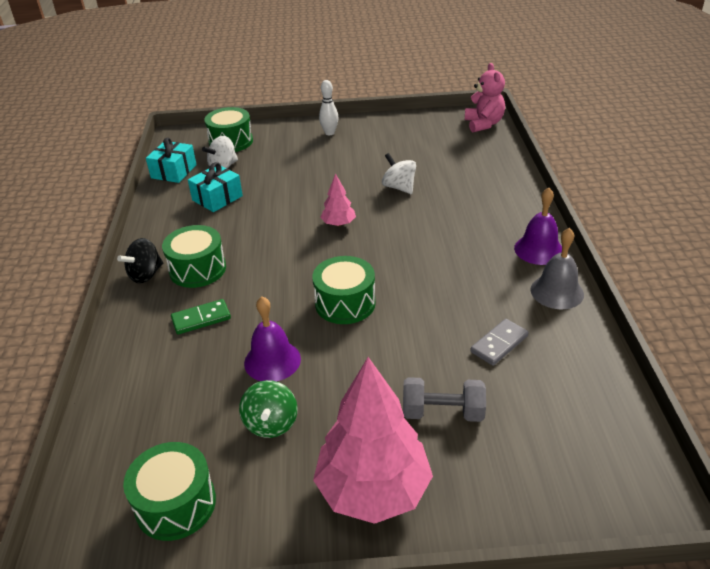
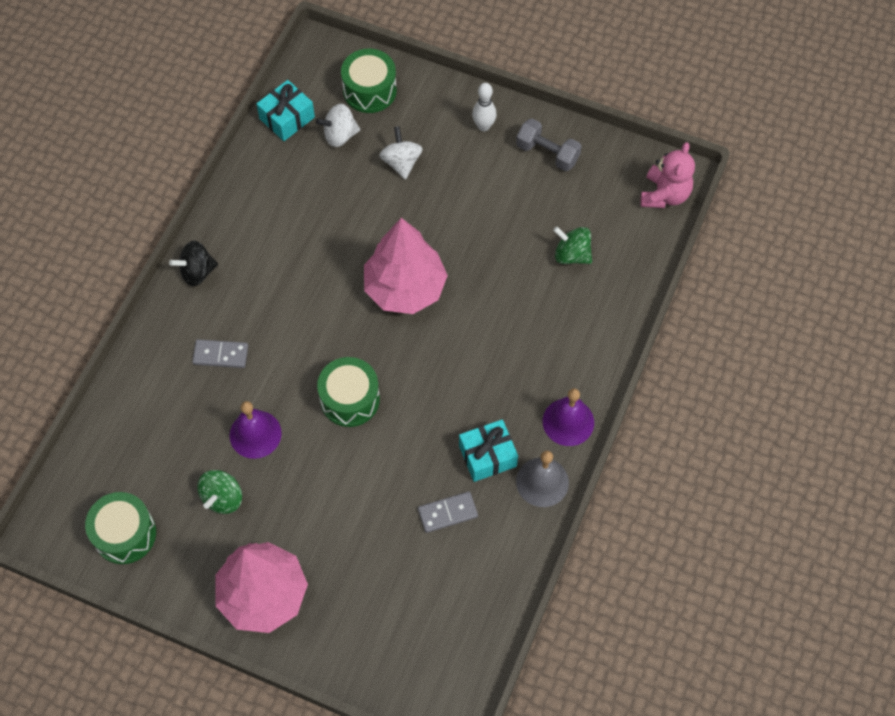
camera: 25 degrees right, 25 degrees up
(197, 269) = (245, 288): green drum -> none
(201, 319) = (221, 355): green domino -> grey domino
(217, 198) = (310, 187): turquoise gift -> turquoise gift (487, 456)
(338, 224) = (405, 288): pink tree -> pink tree, size x2.16
(399, 187) = (498, 261): white spinning top -> white spinning top (401, 162)
(442, 412) = (355, 556): grey dumbbell -> grey dumbbell (547, 153)
(449, 167) = (571, 254): none -> green spinning top

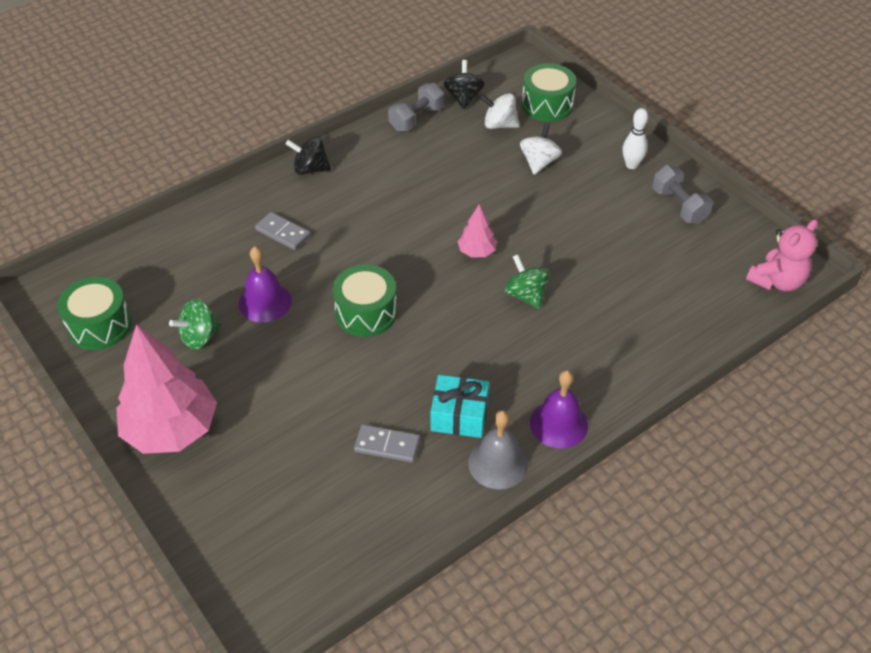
camera: 30 degrees right, 15 degrees down
(258, 165) = (416, 119): none -> grey dumbbell
(287, 118) = (463, 98): turquoise gift -> black spinning top
(405, 288) = (477, 251): pink tree -> pink tree, size x0.46
(571, 254) = (652, 290): green spinning top -> green spinning top (526, 295)

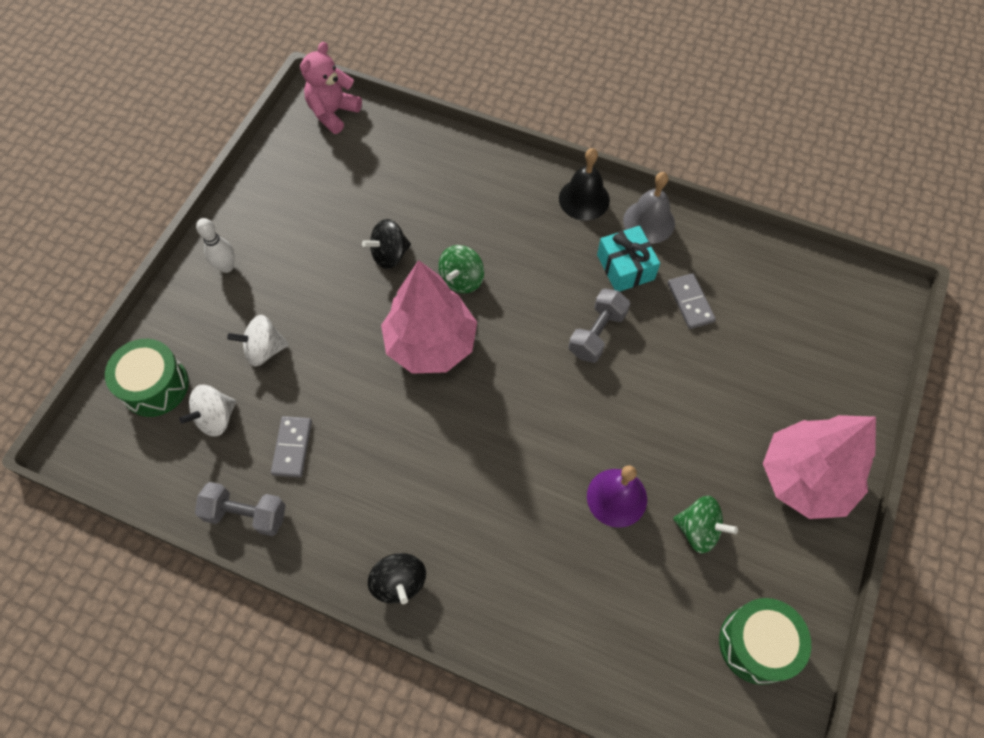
camera: 120 degrees left, 15 degrees up
(283, 233) = (515, 544): grey domino -> grey domino (292, 447)
(366, 312) = (568, 397): green drum -> none
(463, 98) = (180, 482): black spinning top -> black spinning top (389, 255)
(477, 251) = (431, 344): pink tree -> pink tree, size x2.16
(499, 125) = (216, 418): white spinning top -> white spinning top turned 60 degrees clockwise
(558, 424) = (584, 199): purple bell -> black bell
(679, 206) = (271, 208): grey dumbbell -> grey dumbbell (597, 333)
(777, 281) = (333, 113): pink teddy bear -> pink teddy bear turned 75 degrees counterclockwise

